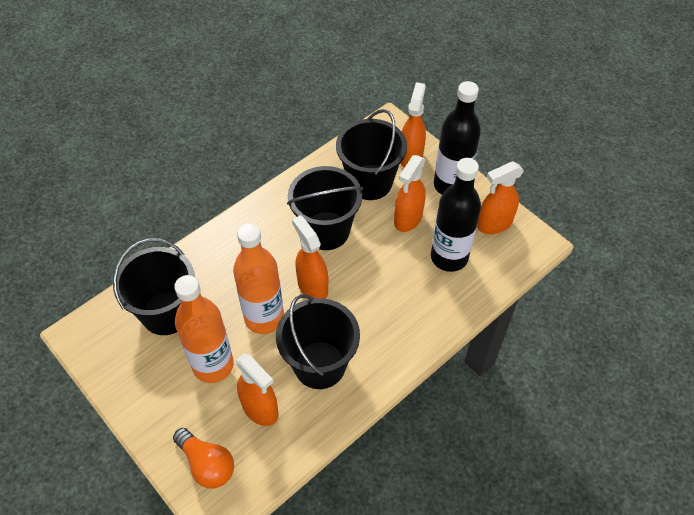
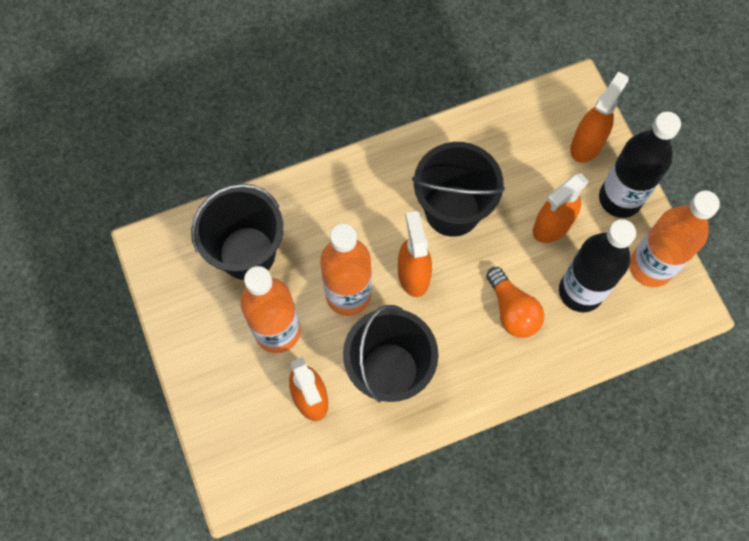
camera: 20 degrees right, 15 degrees up
(207, 464) = (238, 438): orange light bulb -> orange light bulb (512, 310)
(370, 182) = (525, 163): black bucket -> none
(494, 224) = (650, 267): orange spray bottle -> orange bottle

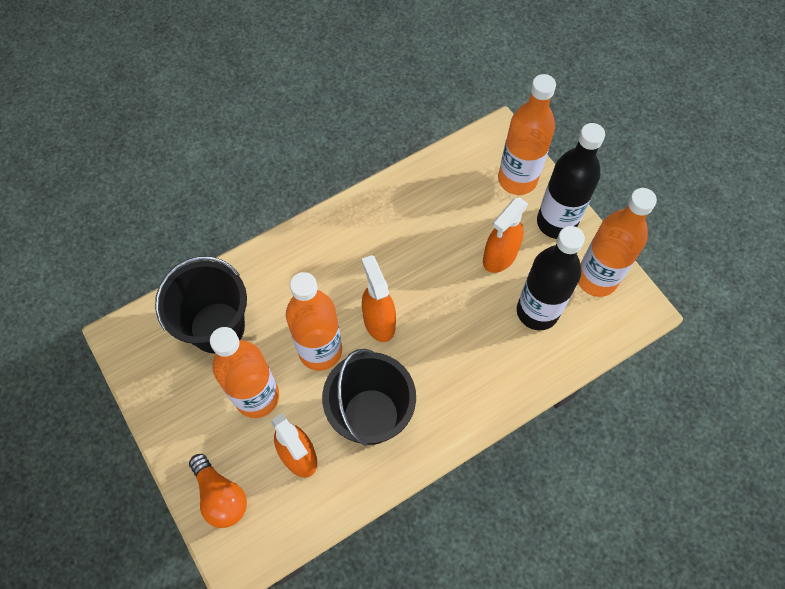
camera: 10 degrees left, 5 degrees down
(452, 210) = (405, 257): black bucket -> none
(512, 310) = (477, 339): orange light bulb -> orange light bulb (220, 496)
(587, 144) = (517, 179): orange spray bottle -> orange bottle

